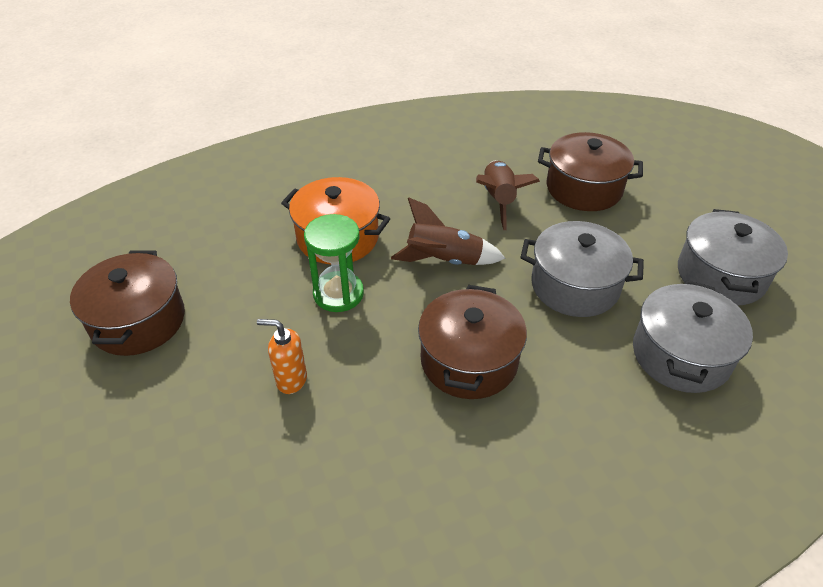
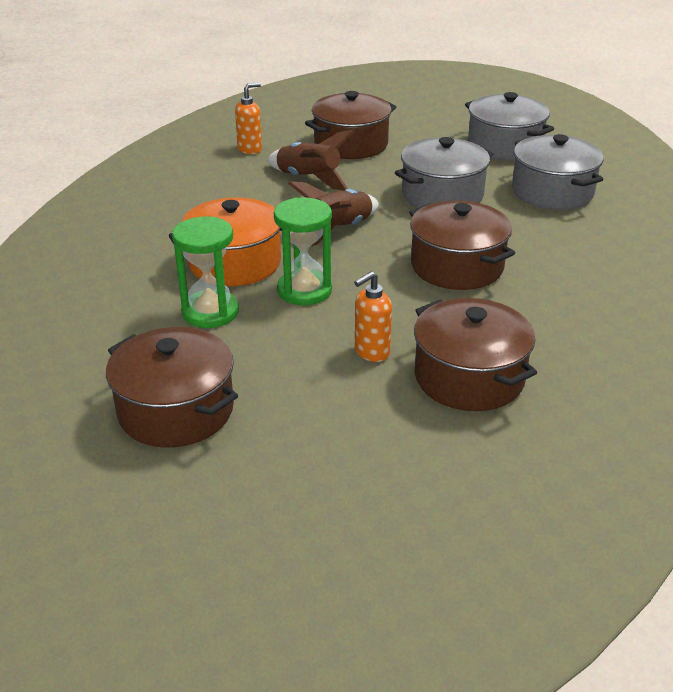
camera: 50 degrees left, 10 degrees down
(264, 265) = (210, 312): none -> green hourglass
(308, 462) = (469, 377): none -> brown pot
(502, 147) = (250, 149): none -> orange soap dispenser

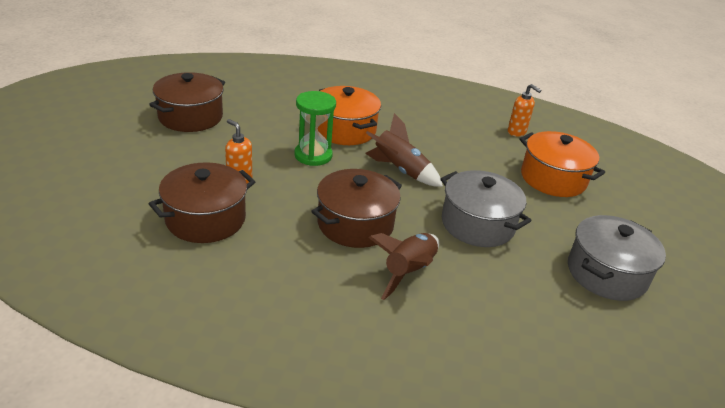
camera: 80 degrees right, 0 degrees up
(210, 312) = (286, 123): green hourglass -> none
(308, 179) = (478, 158): brown rocket -> brown rocket (408, 272)
(351, 144) = (553, 179): brown pot -> orange pot
(552, 192) = (513, 297): grey pot -> none

